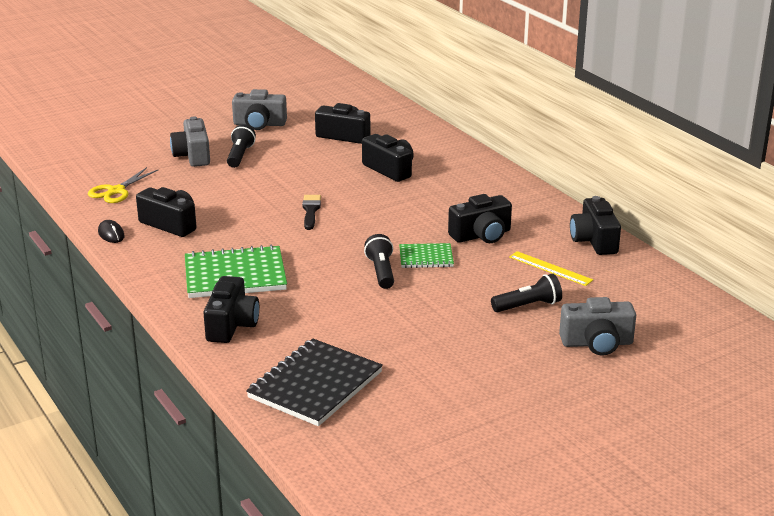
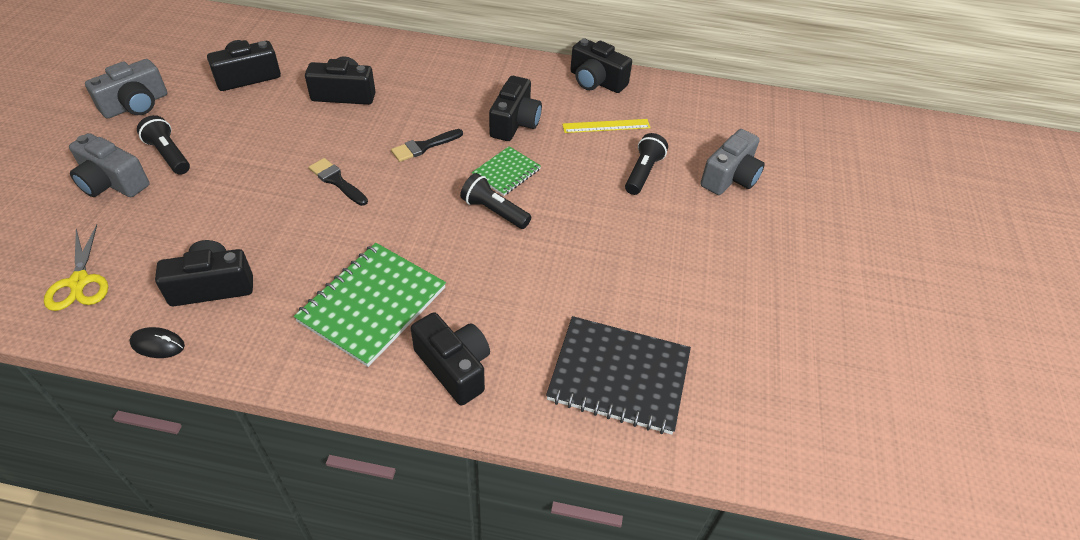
camera: 50 degrees left, 20 degrees up
(315, 385) = (619, 376): black notebook -> black notebook turned 60 degrees counterclockwise
(394, 219) = (424, 146): none -> black brush

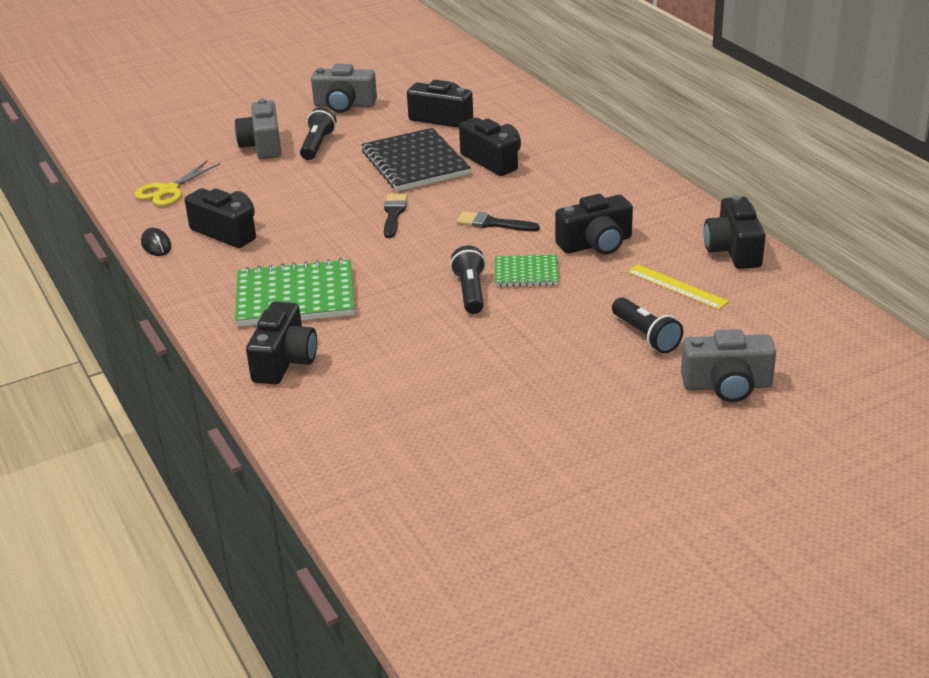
camera: 55 degrees right, 15 degrees down
(619, 376) = (376, 440): black notebook -> black notebook (415, 163)
(643, 173) = (646, 336): black flashlight -> black flashlight turned 75 degrees clockwise

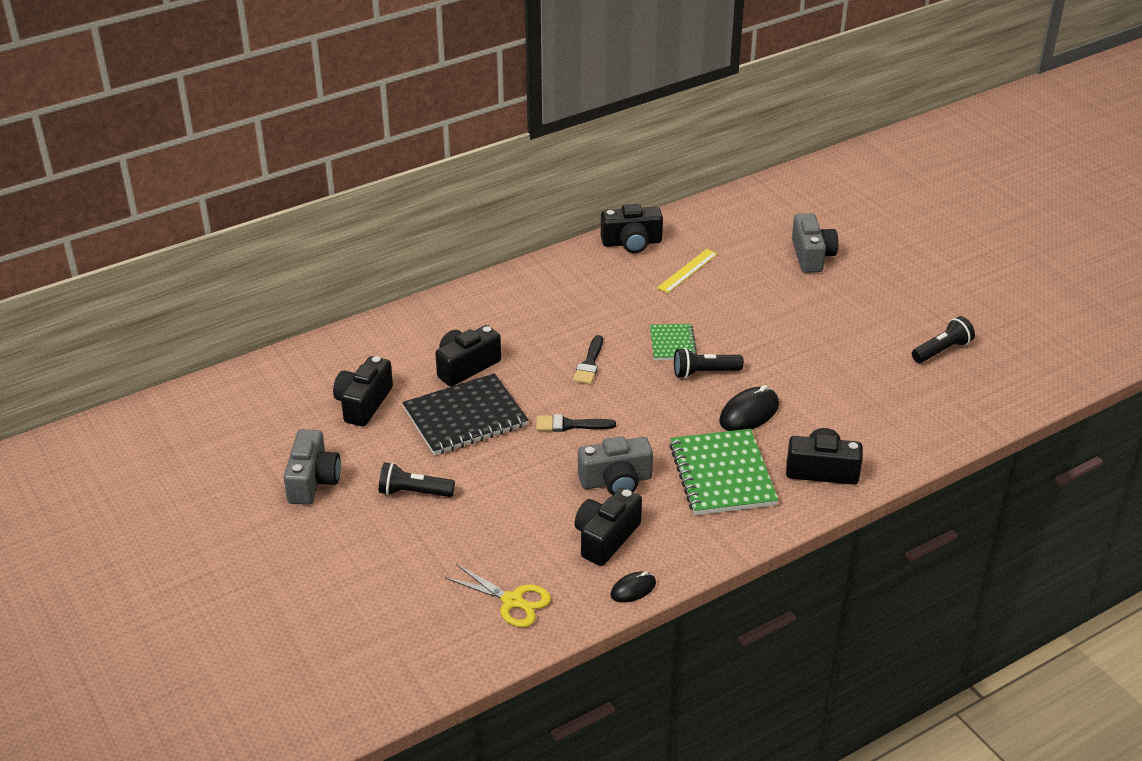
camera: 95 degrees left, 5 degrees up
(263, 145) = (408, 537): grey camera -> grey camera (616, 481)
(393, 318) = (749, 413): none -> black mouse
(596, 244) = (624, 307): black camera -> none
(646, 336) = (757, 287): black flashlight -> black flashlight (942, 350)

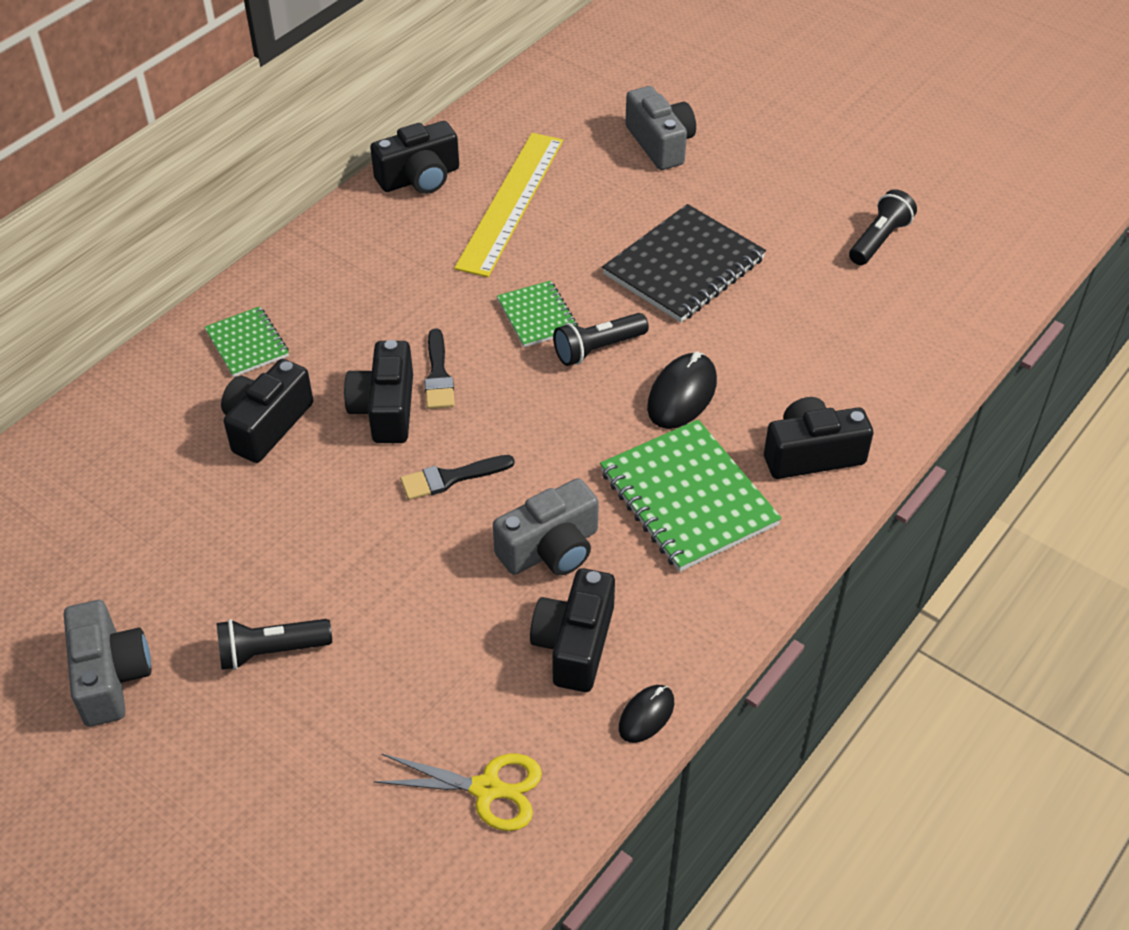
camera: 20 degrees left, 10 degrees up
(363, 403) = (139, 525): black camera -> black camera (385, 409)
(465, 417) = (298, 507): black notebook -> black notebook (684, 267)
(474, 317) = (247, 344): none -> green notebook
(687, 271) = (510, 202): yellow ruler -> yellow ruler, size x1.86

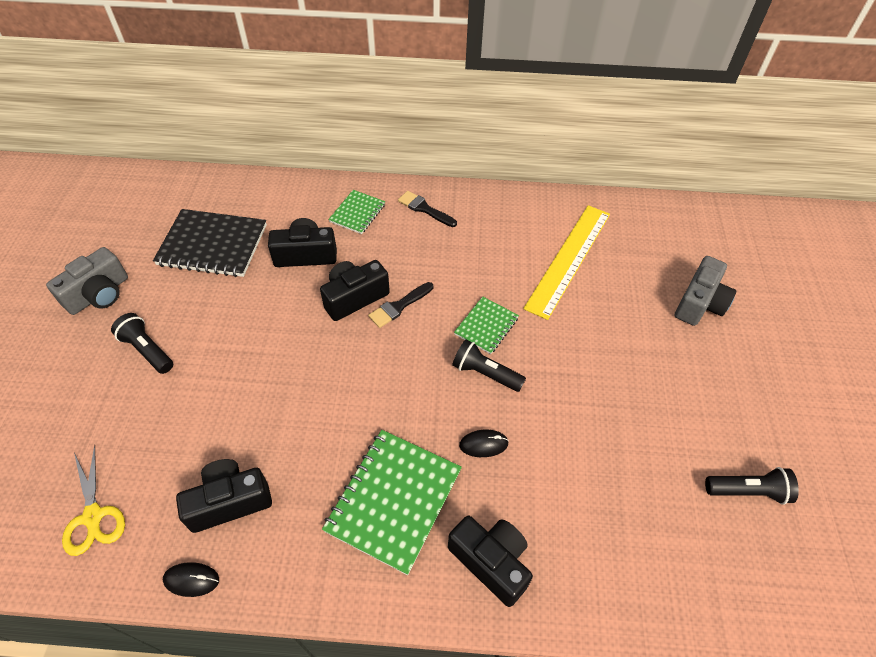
camera: 55 degrees right, 5 degrees up
(419, 178) = (546, 208): black camera -> none
(451, 478) = (323, 359): black brush -> black brush (424, 209)
(510, 202) = (568, 259): yellow ruler -> yellow ruler turned 45 degrees counterclockwise
(551, 549) = (300, 443): grey camera -> none
(682, 394) = (483, 444): black mouse -> black mouse, size x0.61
(684, 267) = (600, 380): black notebook -> black notebook (212, 245)

